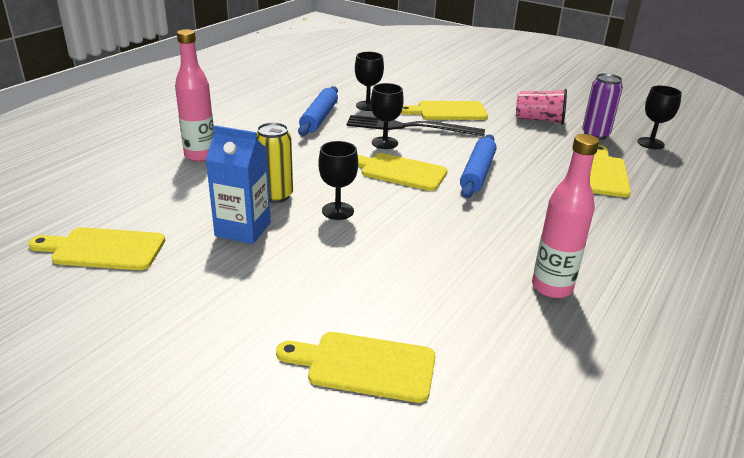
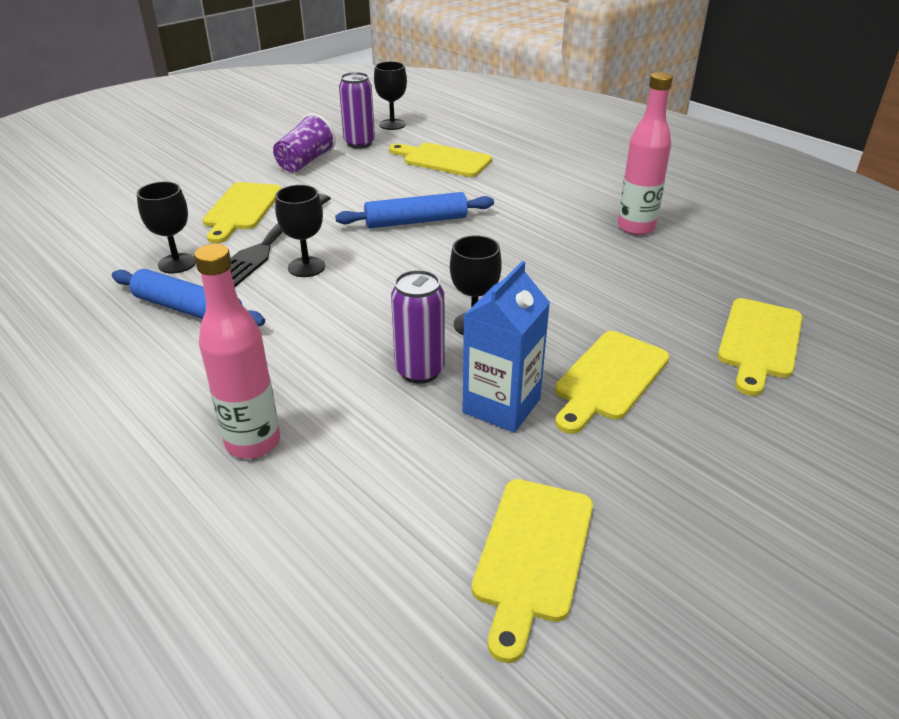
camera: 75 degrees left, 5 degrees up
(275, 196) = (420, 371): yellow can -> purple can
(399, 172) = (391, 268): yellow cutting board -> yellow cutting board (609, 379)
(477, 173) = (416, 221): blue rolling pin -> blue rolling pin turned 45 degrees counterclockwise
(539, 120) = (305, 162): pink cup -> purple cup

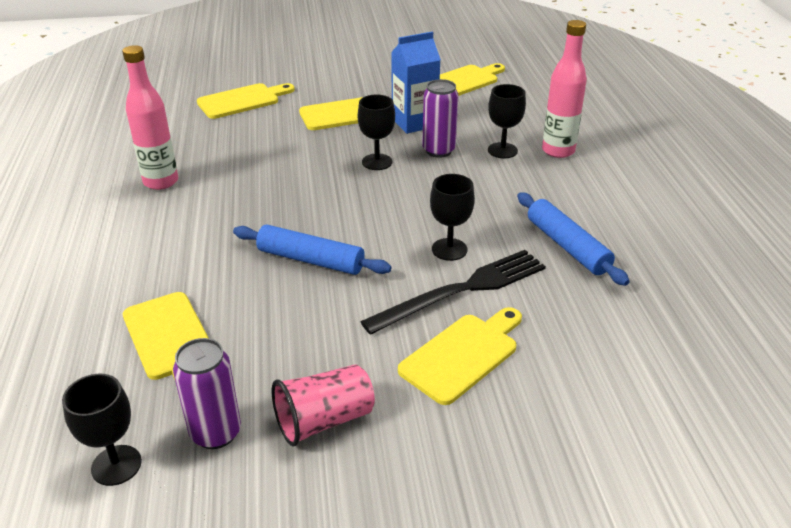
camera: 145 degrees left, 0 degrees up
(177, 263) = (562, 300): black goblet -> black goblet (502, 150)
(305, 162) = (324, 420): purple cup -> pink cup

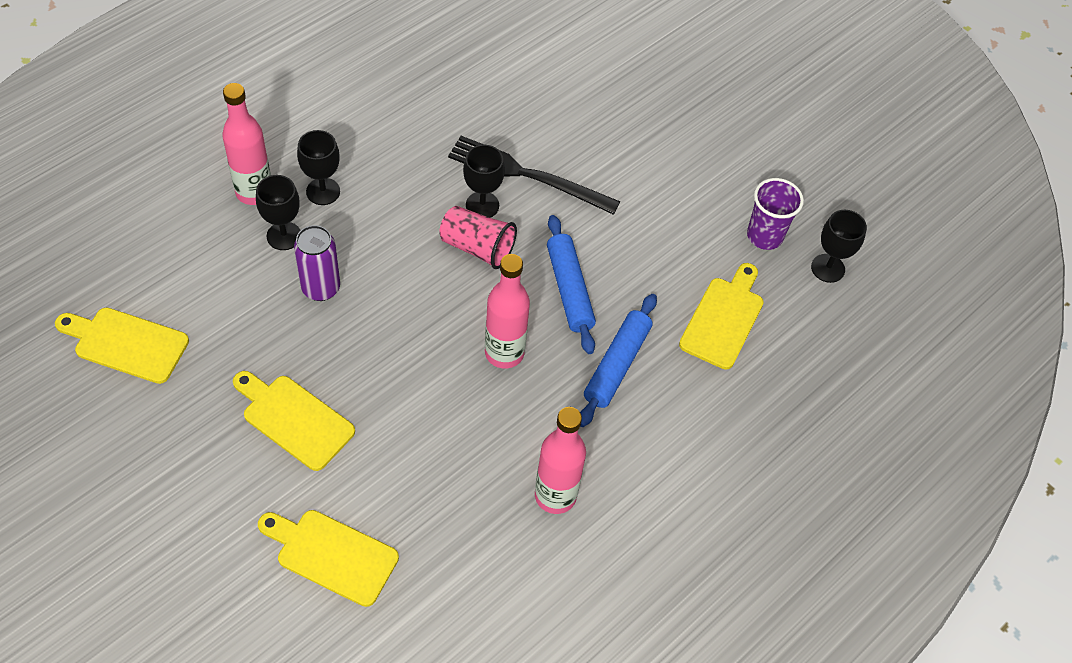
camera: 130 degrees left, 20 degrees up
(216, 433) = (764, 236): purple can -> purple cup
(293, 204) = (504, 353): none -> pink bottle
(324, 420) = (708, 188): pink cup -> pink cup (477, 247)
(377, 162) = (380, 328): black goblet -> black goblet (323, 191)
(414, 122) = (271, 340): blue carton -> none
(462, 355) = (594, 146): yellow cutting board -> none
(567, 246) = (419, 134): blue rolling pin -> blue rolling pin (617, 365)

